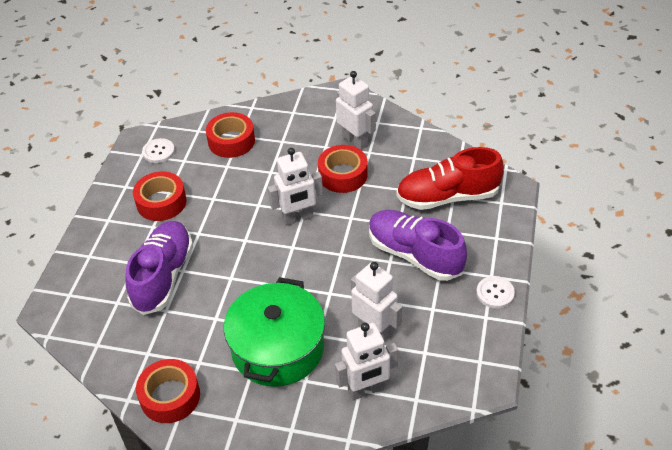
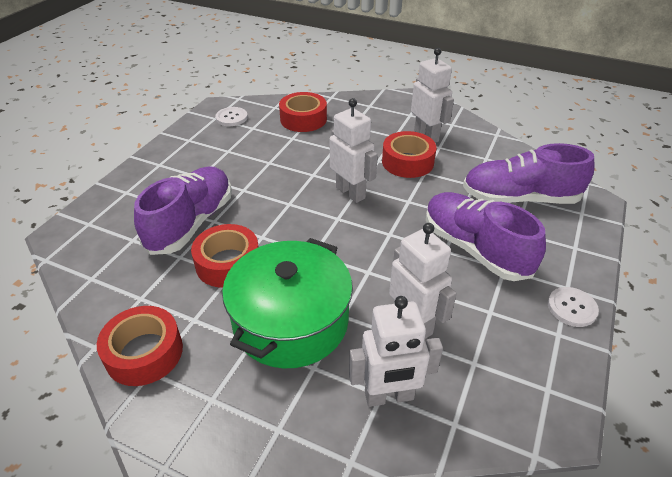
camera: 10 degrees right, 5 degrees down
(161, 202) = (217, 158): red tape -> red tape (228, 263)
(298, 218) = (351, 192): white robot -> white robot turned 120 degrees counterclockwise
(447, 197) = (519, 198): red shoe -> purple shoe

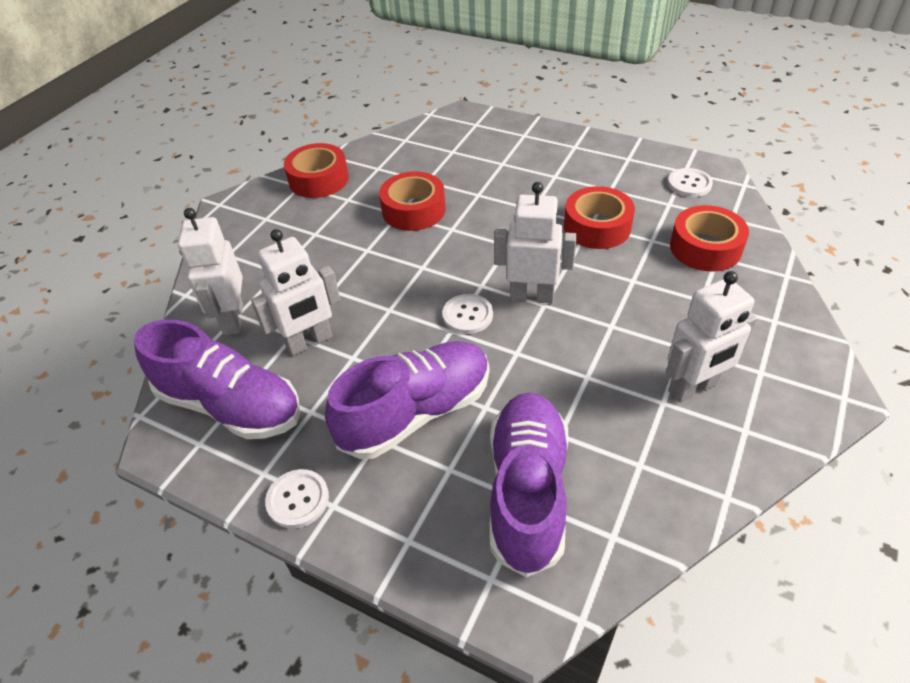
camera: 95 degrees right, 5 degrees up
(191, 223) = (474, 180): purple shoe -> purple shoe (231, 405)
(291, 321) = (332, 255): green pot -> none
(351, 192) = (532, 296): white robot -> white robot turned 135 degrees counterclockwise
(372, 225) = (467, 315): none -> white button
(407, 162) = (611, 358): red tape -> red tape (597, 227)

